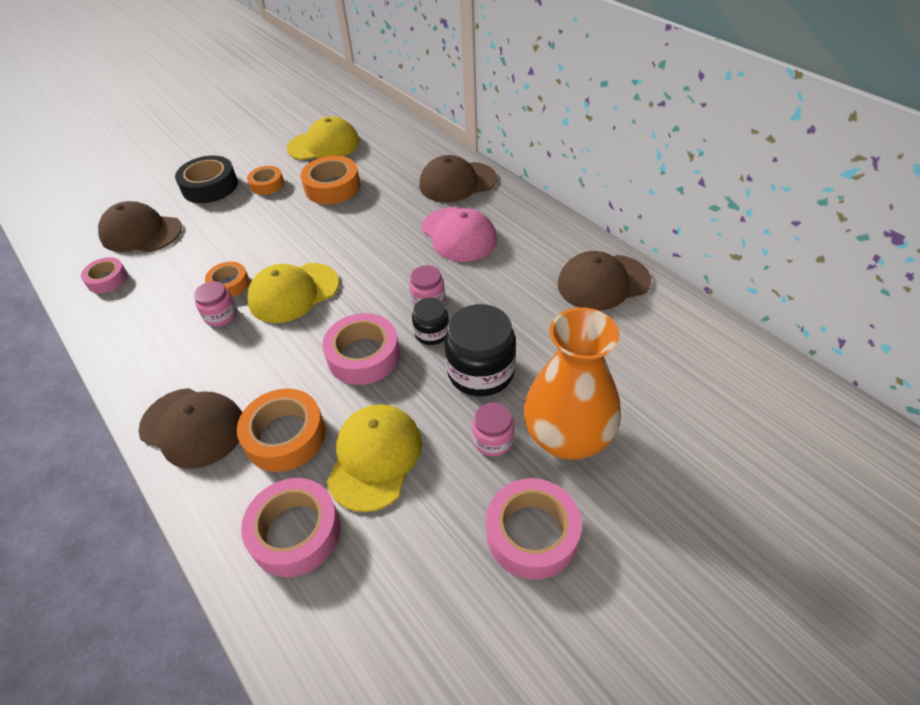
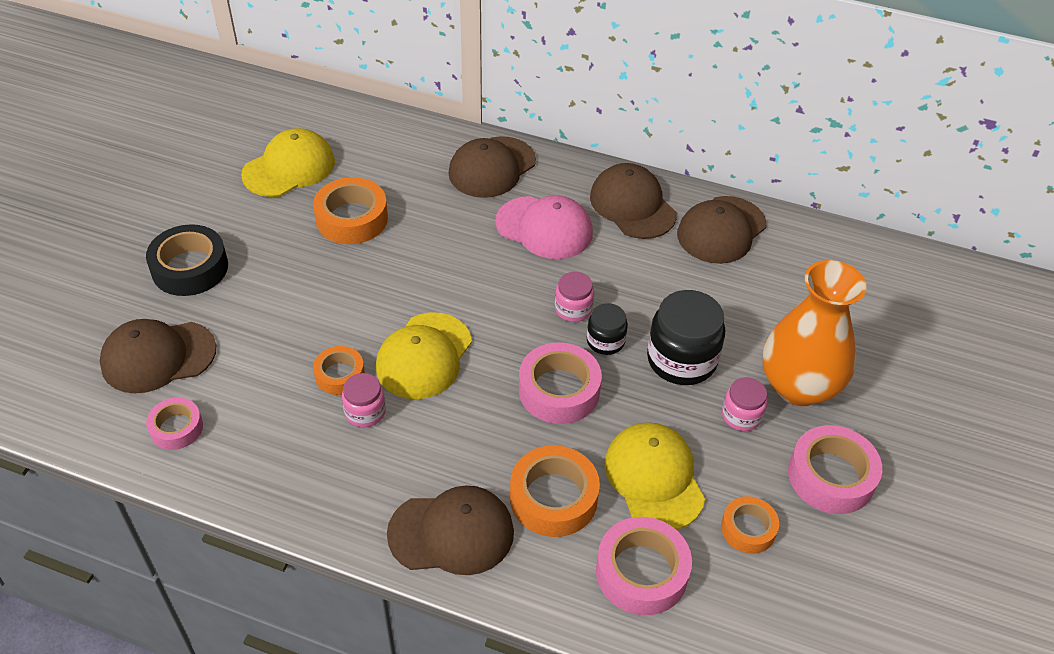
camera: 35 degrees left, 0 degrees up
(267, 184) = (265, 241): orange tape -> orange tape (748, 529)
(542, 240) = (632, 205): none -> brown cap

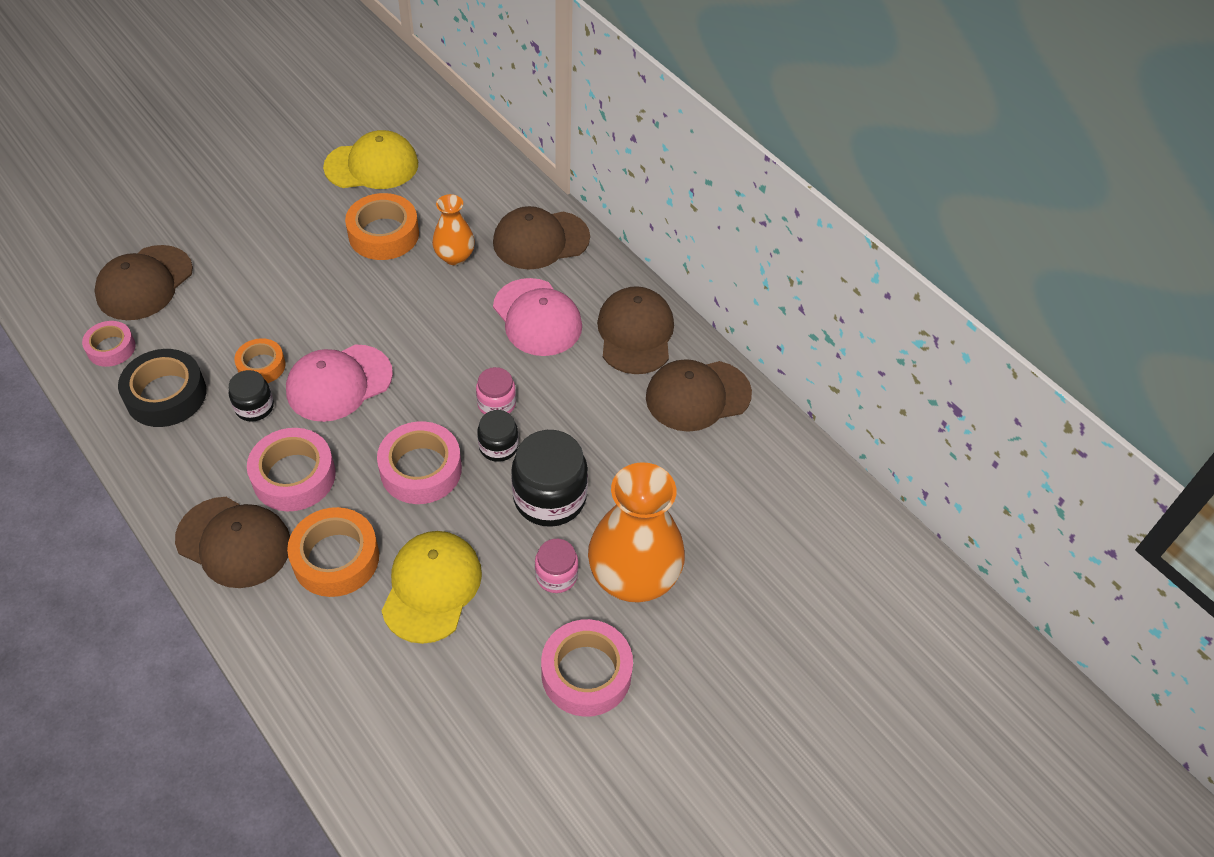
camera: 30 degrees right, 5 degrees up
(158, 357) = (144, 283): brown cap -> brown cap turned 75 degrees counterclockwise
(190, 268) = (226, 219): black tape -> black tape (166, 395)
(365, 412) = (254, 407): pink jar -> black jar
(424, 356) = (339, 383): yellow cap -> pink cap
(431, 210) = (455, 256): none -> orange vase
(641, 572) = (350, 660): pink tape -> pink tape (294, 476)
(748, 529) = (470, 676): orange tape -> none

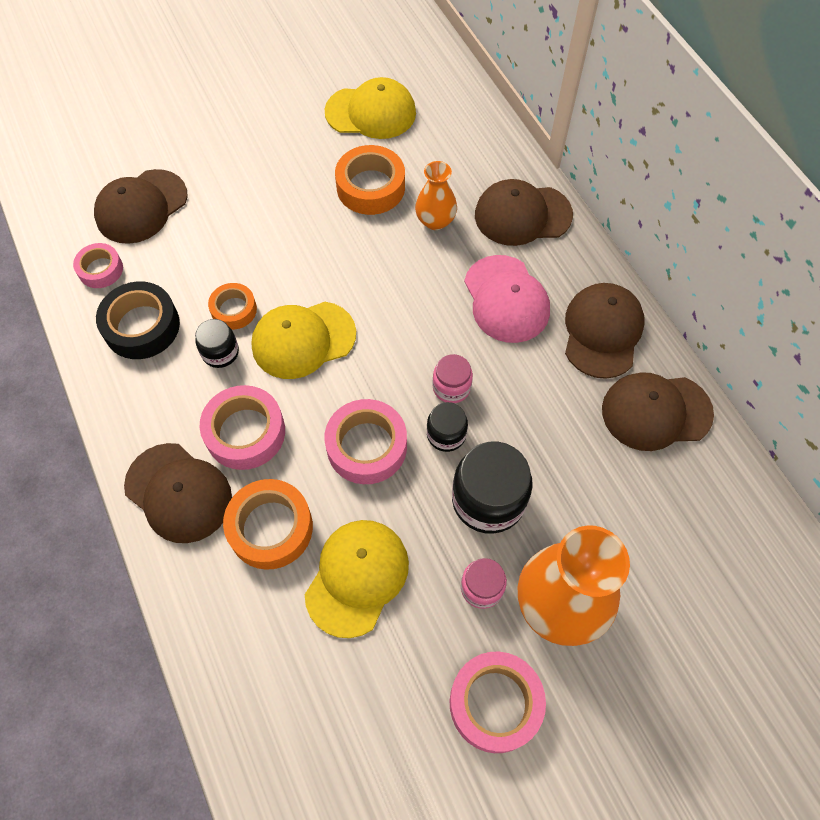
camera: 15 degrees right, 10 degrees up
(339, 383) = (303, 340): pink cap -> yellow cap

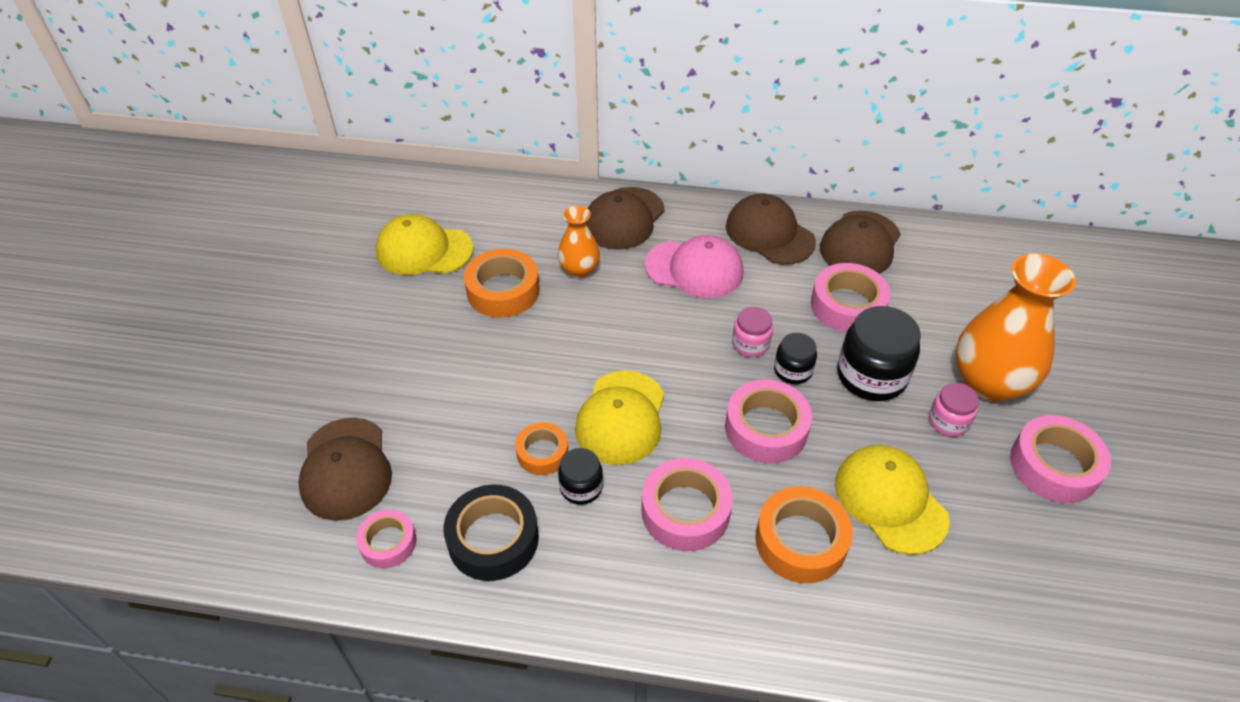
camera: 55 degrees left, 15 degrees down
(178, 493) = (712, 599): brown cap -> none
(371, 112) = (424, 250): yellow cap -> yellow cap turned 120 degrees counterclockwise
(562, 440) = (847, 305): none -> pink tape

